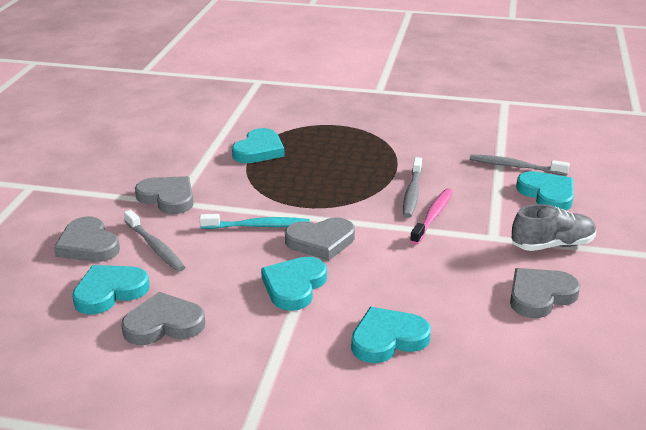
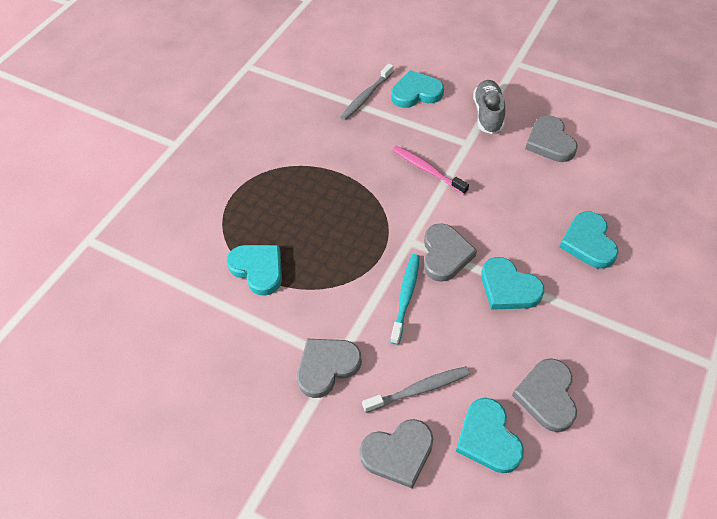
camera: 70 degrees left, 25 degrees up
(412, 193) = (385, 172): grey toothbrush -> none

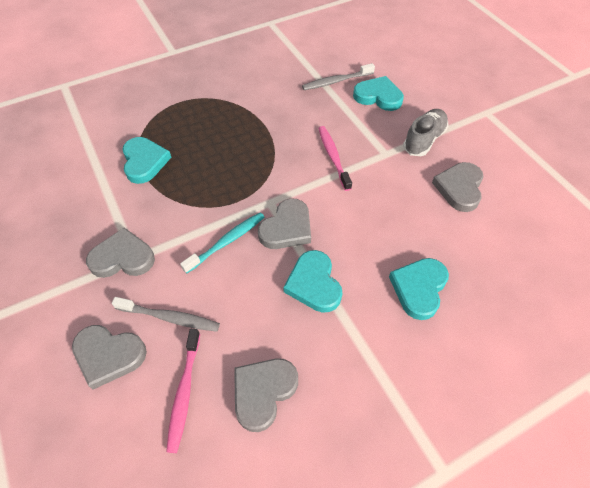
camera: 30 degrees right, 0 degrees up
(488, 438) = (184, 392): turquoise heart -> pink toothbrush

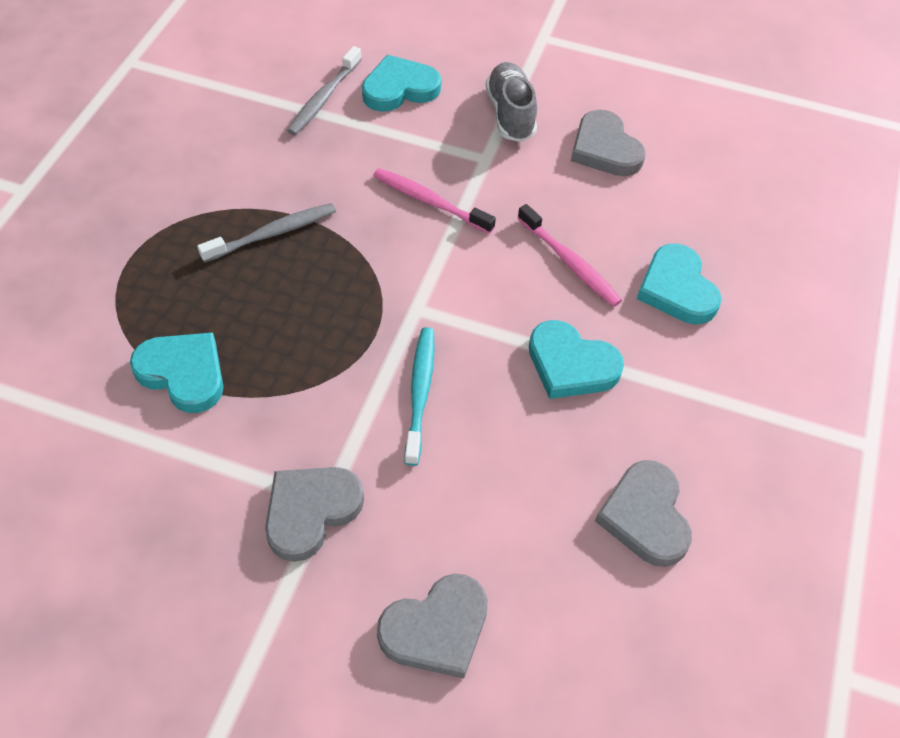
camera: 45 degrees left, 0 degrees up
(170, 317) = (456, 529): grey toothbrush -> grey toothbrush (272, 233)
(184, 392) = (568, 588): pink toothbrush -> pink toothbrush (570, 262)
(287, 228) = (472, 324): grey heart -> none

